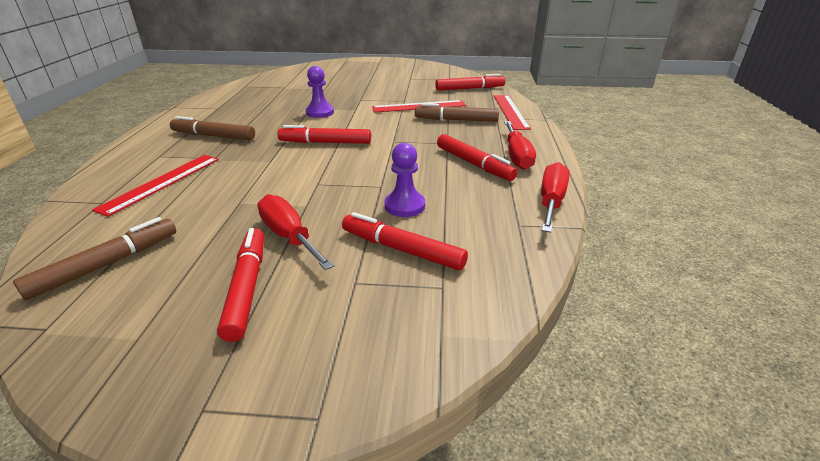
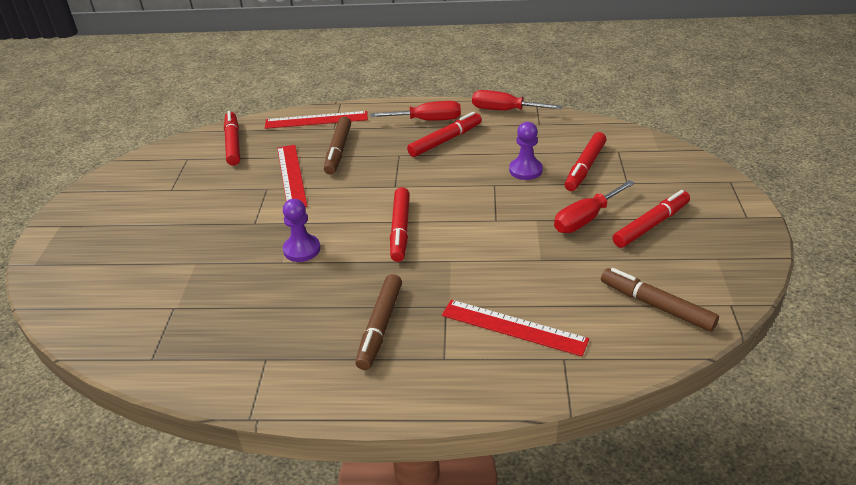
camera: 90 degrees left, 5 degrees up
(247, 287) = (651, 225): red marker -> red marker turned 150 degrees clockwise

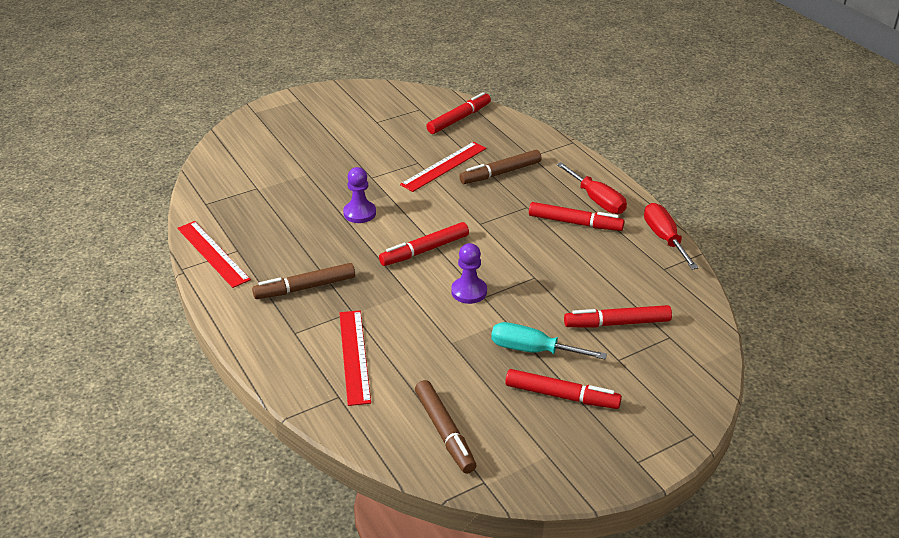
camera: 55 degrees right, 0 degrees up
(316, 120) = (533, 142): red ruler -> red ruler (213, 253)
(525, 170) = (575, 287): purple pawn -> purple pawn (469, 291)
(585, 219) = (533, 350): red screwdriver -> turquoise screwdriver
(656, 305) = (444, 432): brown marker -> brown marker turned 150 degrees clockwise

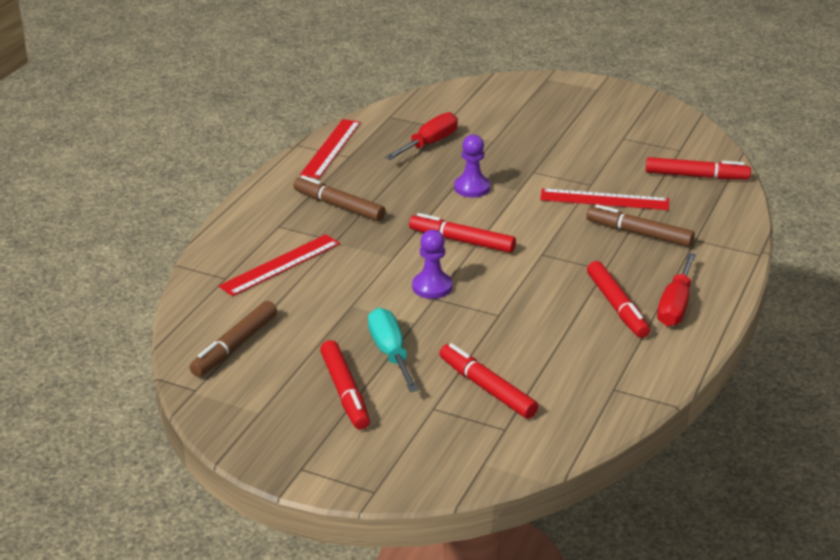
camera: 55 degrees right, 5 degrees down
(664, 238) = (667, 371): red screwdriver -> red screwdriver (429, 144)

